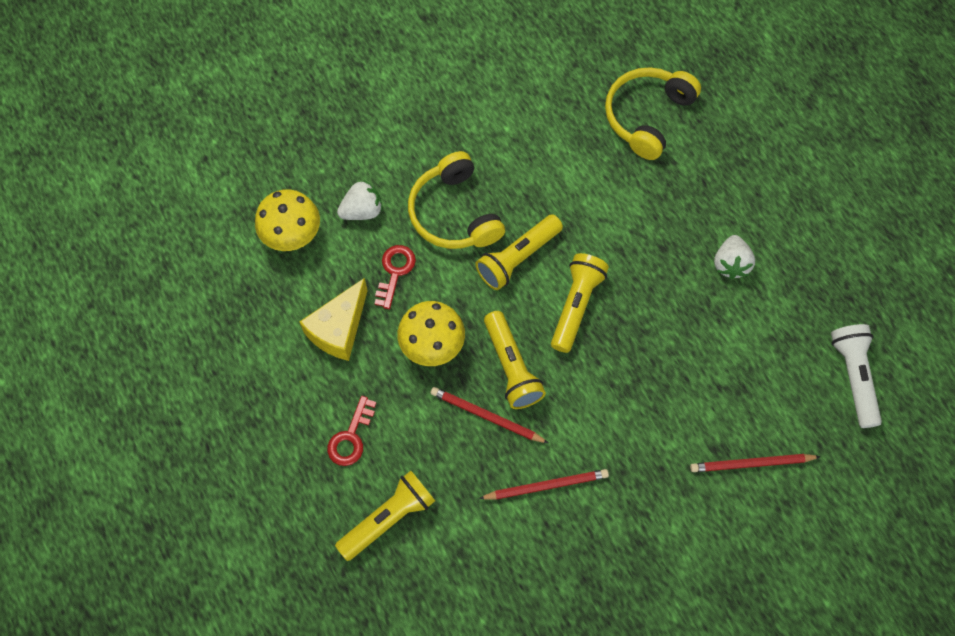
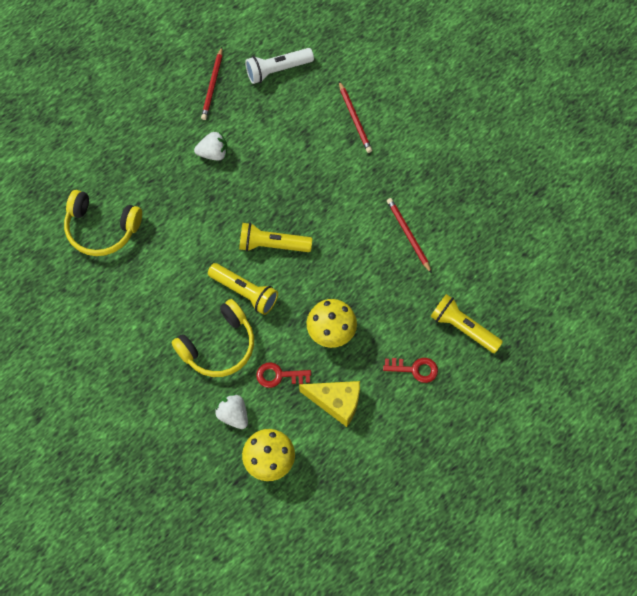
camera: 105 degrees left, 0 degrees up
(486, 416) = (372, 284): red pencil -> red pencil (212, 85)
(511, 367) = (331, 276): yellow flashlight -> none

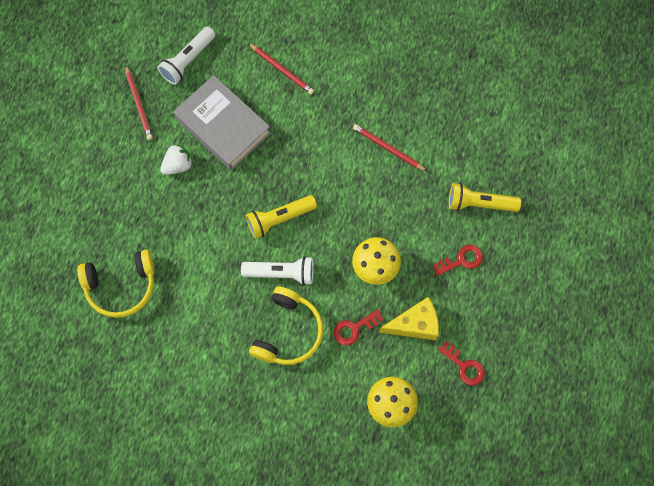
camera: 30 degrees left, 5 degrees up
(233, 415) = (336, 383): white strawberry -> none
(245, 292) = (281, 273): yellow flashlight -> white flashlight
(272, 140) = (223, 126): none -> grey book
(358, 465) = (464, 366): none -> red key

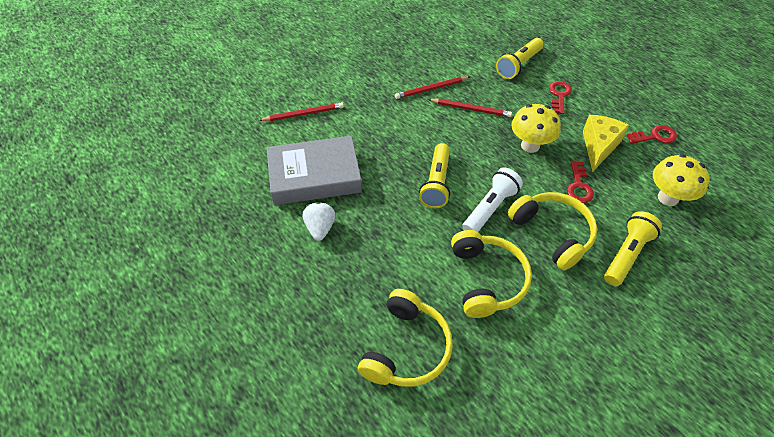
camera: 55 degrees left, 20 degrees down
(139, 104) = (231, 225): red pencil -> red pencil (471, 109)
(188, 60) = (229, 168): white flashlight -> none
(211, 307) = (487, 279): none -> yellow headphones
(304, 396) = (627, 254): none -> yellow flashlight

